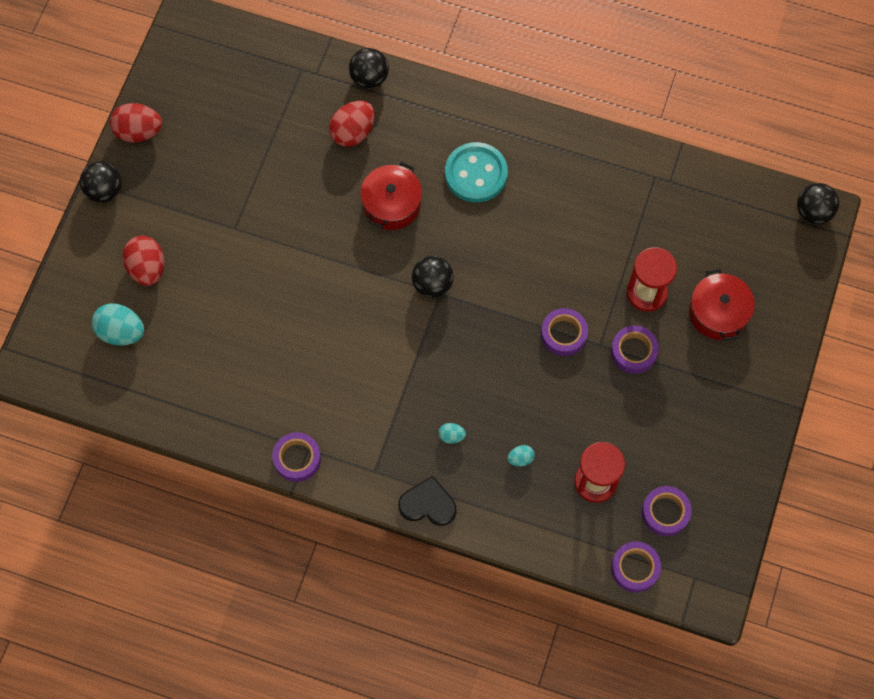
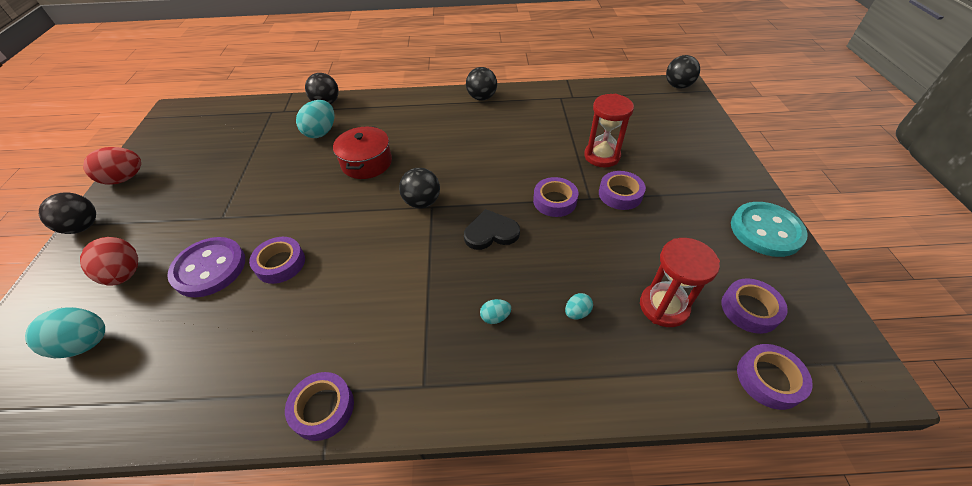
camera: 20 degrees left, 20 degrees down
(221, 290) = (209, 268): none -> purple button
(283, 309) = (280, 263): none -> purple tape
(353, 132) = (321, 132): red egg -> turquoise egg
(428, 504) = (501, 400): black heart -> black heart (491, 232)
(476, 174) = (429, 129): turquoise button -> turquoise button (766, 231)
(559, 140) = (482, 98): none -> black ball
(718, 313) = (664, 151): red pot -> none

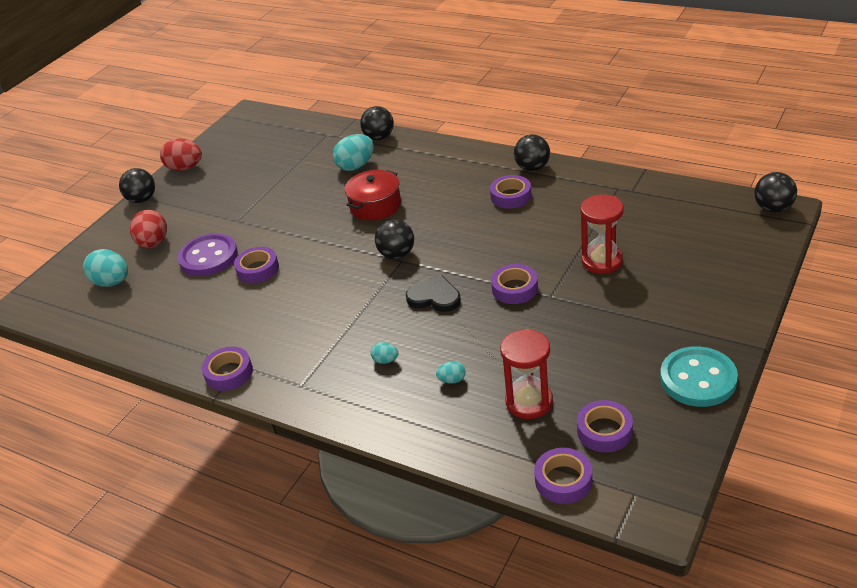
camera: 35 degrees right, 10 degrees down
(620, 194) = (584, 302): purple tape -> purple tape (511, 196)

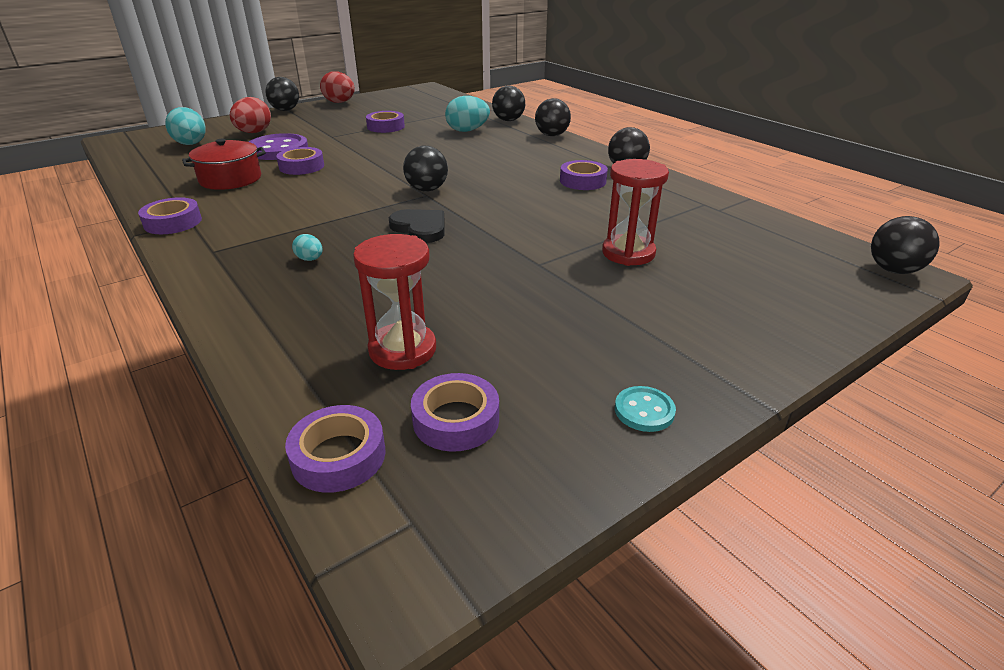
camera: 20 degrees right, 5 degrees down
(375, 206) = (451, 156): red pot -> red pot (230, 179)
(437, 145) = (552, 135): none -> black ball
(452, 380) = (349, 298): turquoise egg -> none
(514, 288) = (507, 246): purple tape -> purple tape (386, 127)
(698, 379) = (644, 411): turquoise button -> turquoise button, size x0.49

